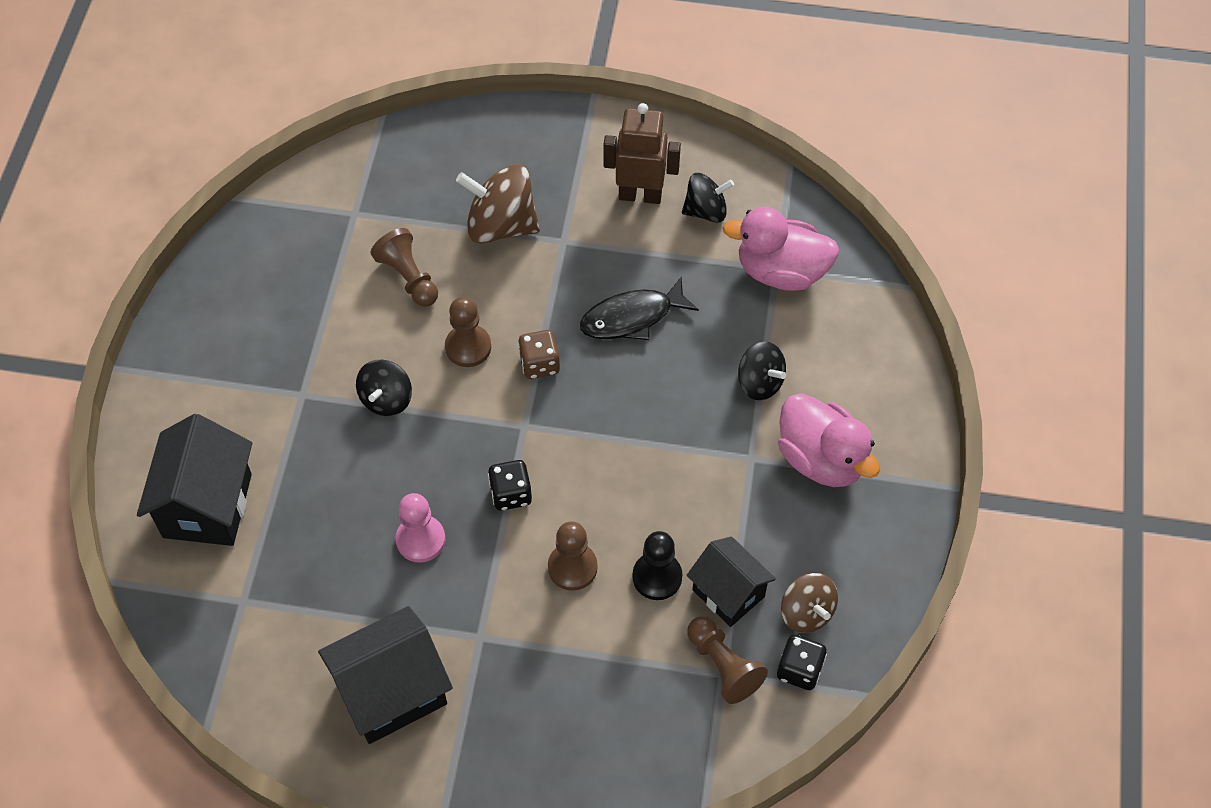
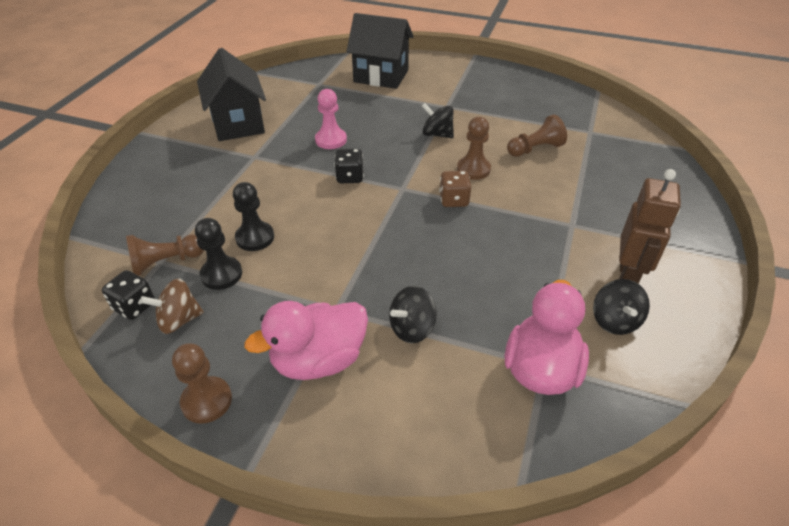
camera: 100 degrees right, 15 degrees down
(501, 225) = (585, 194): brown spinning top -> none
(572, 567) = (282, 198): brown pawn -> brown pawn (207, 401)
(632, 317) = (492, 254): black fish -> none
(728, 593) = (221, 274): black house -> black pawn

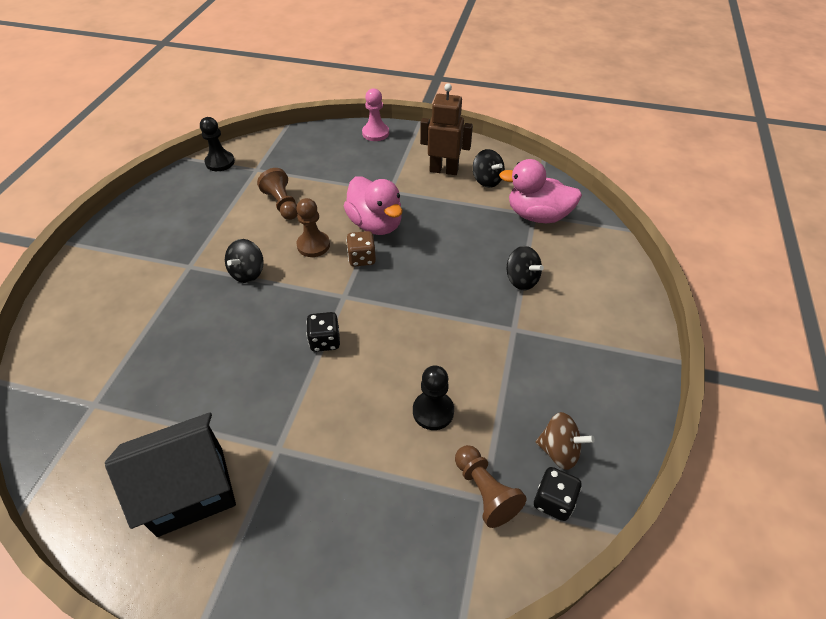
camera: 95 degrees left, 5 degrees up
(179, 320) = (559, 450): brown spinning top -> brown spinning top turned 45 degrees counterclockwise
(207, 401) = (632, 401): brown pawn -> none
(221, 274) = (492, 429): black pawn -> black pawn (220, 162)
(318, 360) = (569, 333): pink duck -> pink duck (375, 224)
(331, 140) = (248, 368): pink pawn -> pink pawn (375, 133)
(381, 76) = (94, 332): black house -> none
(614, 321) = (487, 180): black spinning top -> black spinning top turned 60 degrees clockwise

